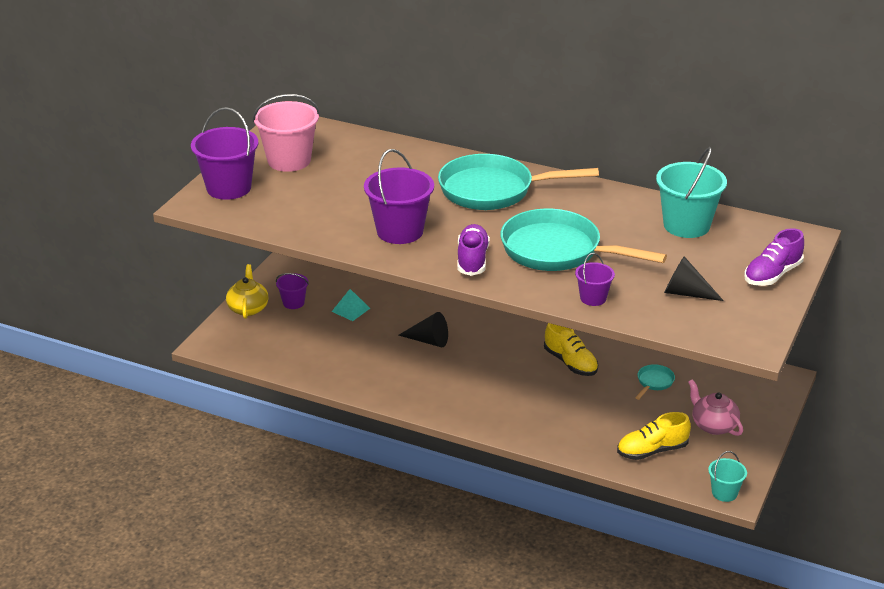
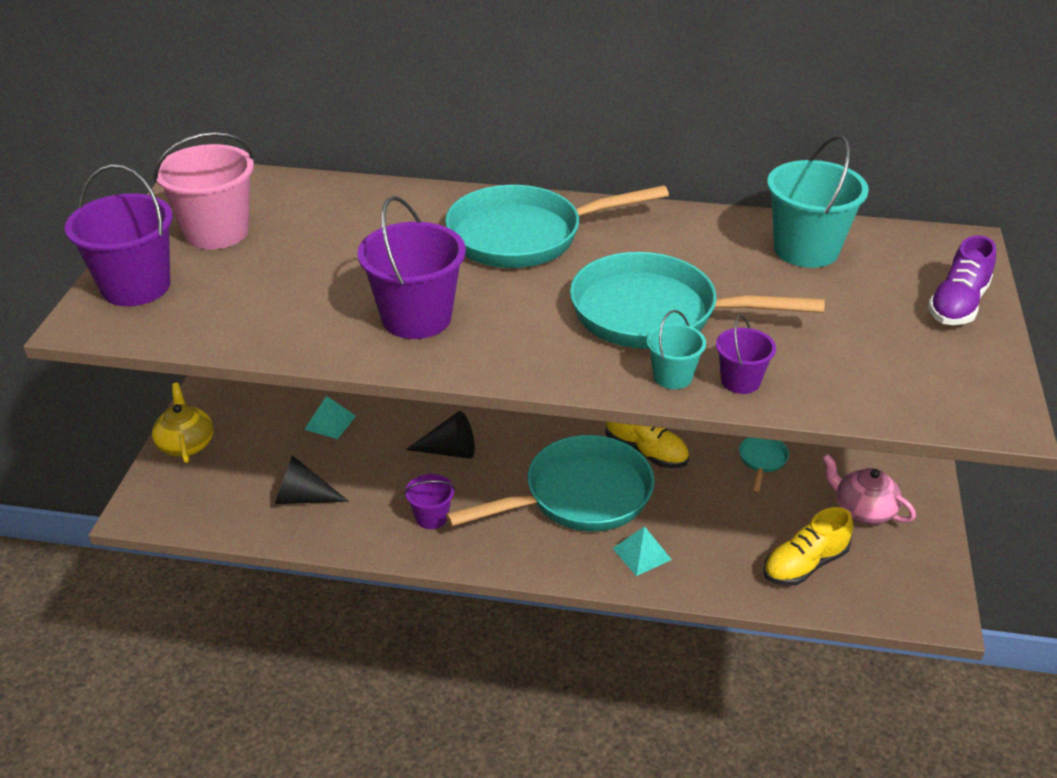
camera: 15 degrees left, 5 degrees up
(293, 303) = (248, 425): purple bucket -> purple bucket (431, 517)
(472, 260) = (540, 347): purple shoe -> none
(510, 383) = (580, 496): none -> turquoise pan
(538, 425) = (642, 554): none -> turquoise pyramid
(686, 293) = (862, 351): black cone -> black cone (303, 498)
(724, 493) = (925, 612): turquoise bucket -> turquoise bucket (672, 377)

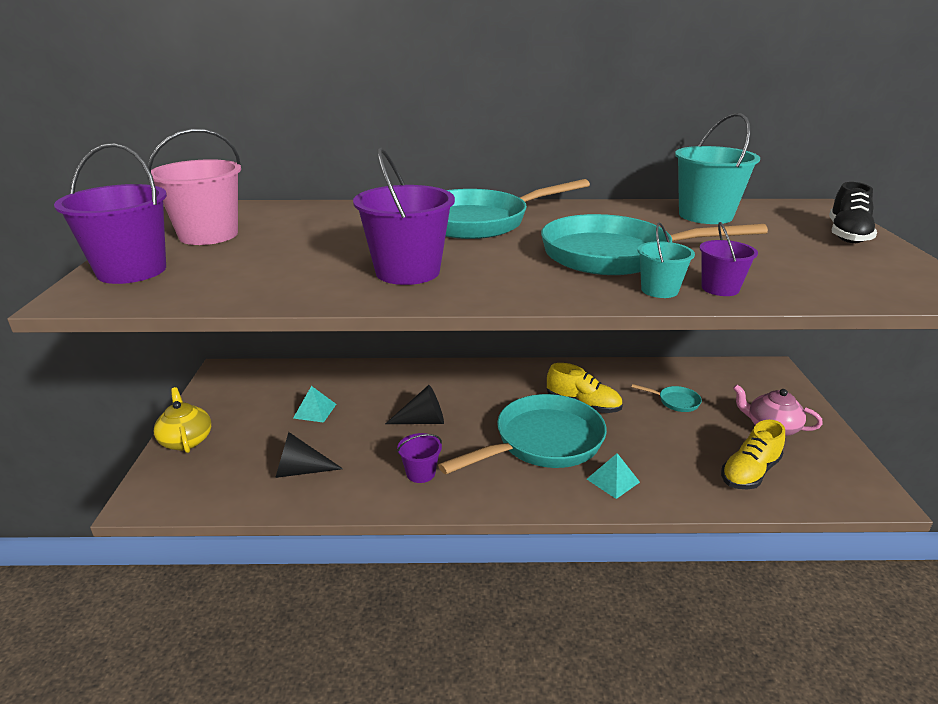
camera: 10 degrees left, 10 degrees down
(762, 460) = (675, 402): turquoise pan -> turquoise pan turned 105 degrees clockwise
(957, 304) = (847, 235): purple shoe -> black shoe

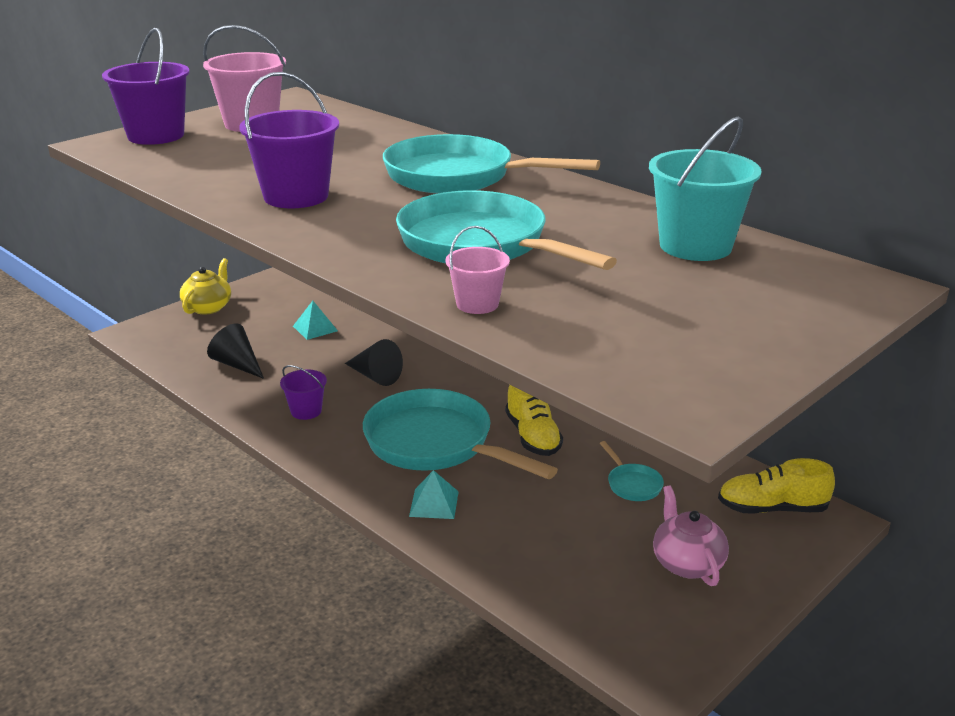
camera: 45 degrees right, 0 degrees up
(543, 442) = (435, 444): turquoise pan -> turquoise pan turned 150 degrees counterclockwise
(659, 290) = (424, 283): turquoise bucket -> none
(720, 288) = (477, 304): purple bucket -> pink bucket
(749, 472) = (571, 577): yellow shoe -> yellow shoe (772, 508)
(847, 235) = (793, 323): black shoe -> none

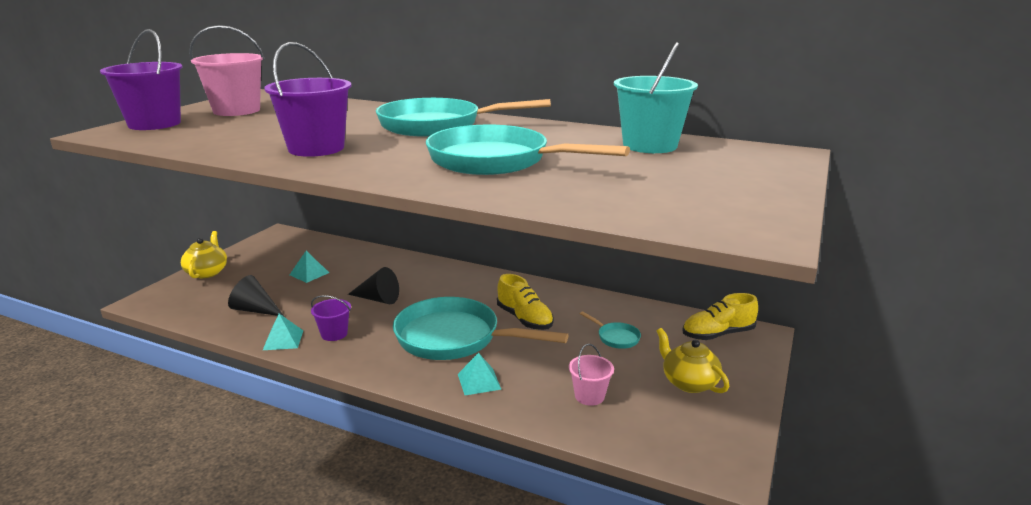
camera: 20 degrees left, 5 degrees down
(250, 407) = (283, 340): none -> turquoise pyramid
(477, 304) = (533, 195): pink bucket -> pink bucket (589, 396)
(687, 563) = (688, 382): pink teapot -> yellow teapot

